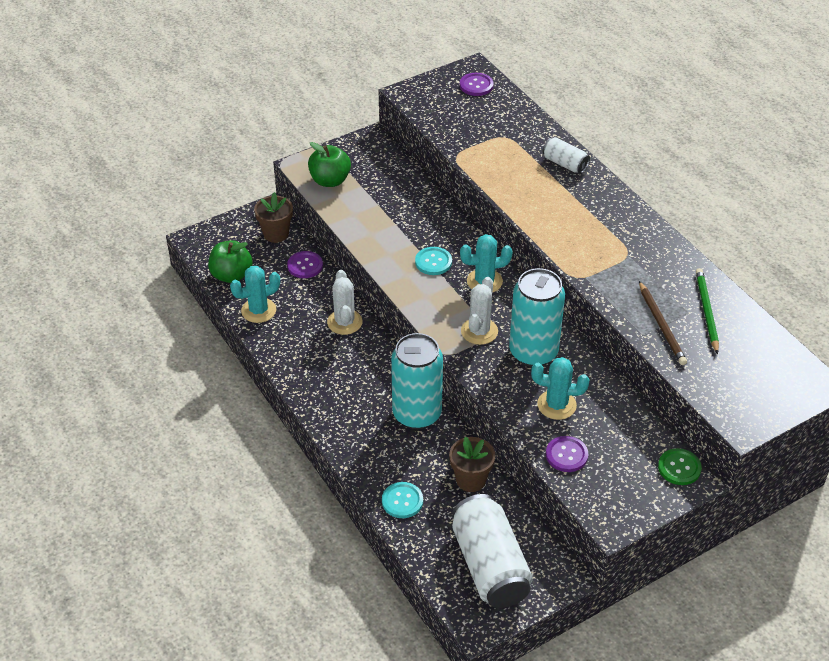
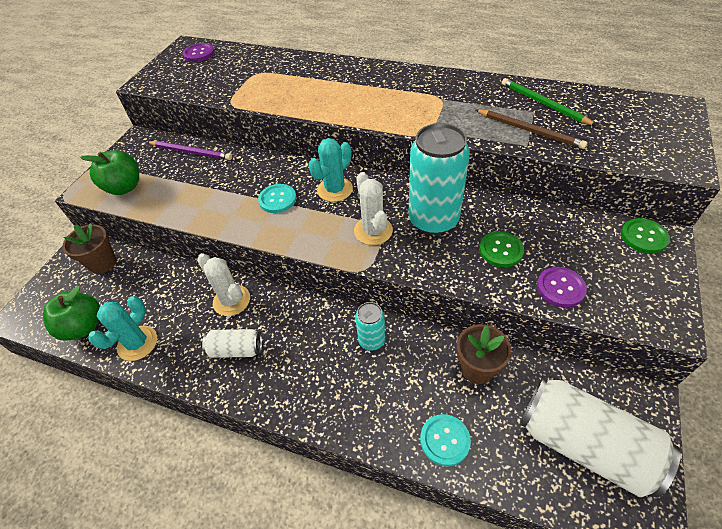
camera: 35 degrees left, 5 degrees up
(305, 266) = (153, 274): purple button -> none
(404, 177) = (190, 152): none -> purple pencil
(417, 414) = (371, 340): turquoise can -> turquoise can, size x0.51
(556, 405) = (501, 250): turquoise cactus -> green button
(564, 164) = (322, 68): white can -> white can (236, 349)

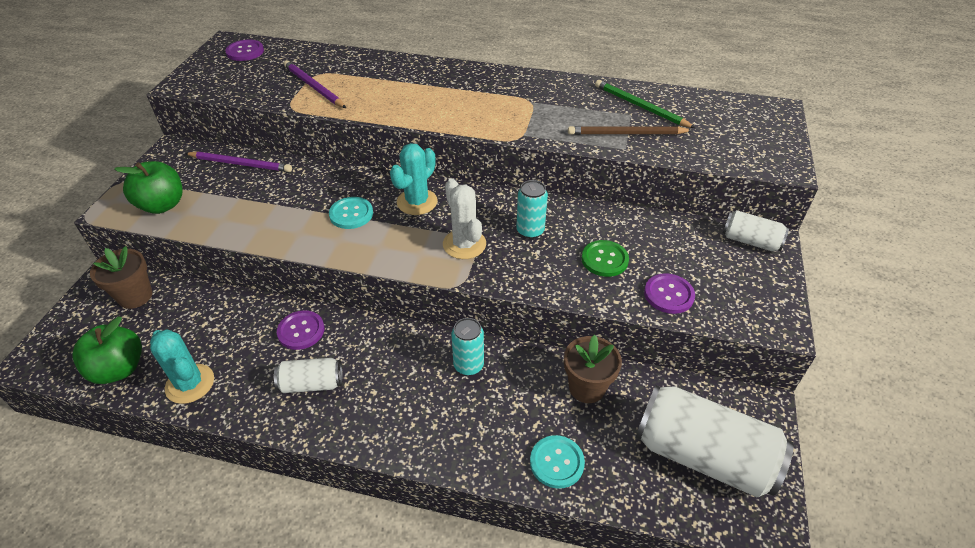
camera: 10 degrees left, 5 degrees down
(137, 343) = (190, 384): turquoise cactus -> turquoise cactus turned 60 degrees counterclockwise
(231, 300) = (301, 331): white cactus -> purple button
(252, 85) = (314, 87): none -> purple pencil
(433, 220) = (530, 231): turquoise can -> turquoise can, size x0.51
(529, 130) = (627, 134): brown pencil -> brown pencil turned 150 degrees clockwise
(643, 237) = (750, 241): green button -> white can

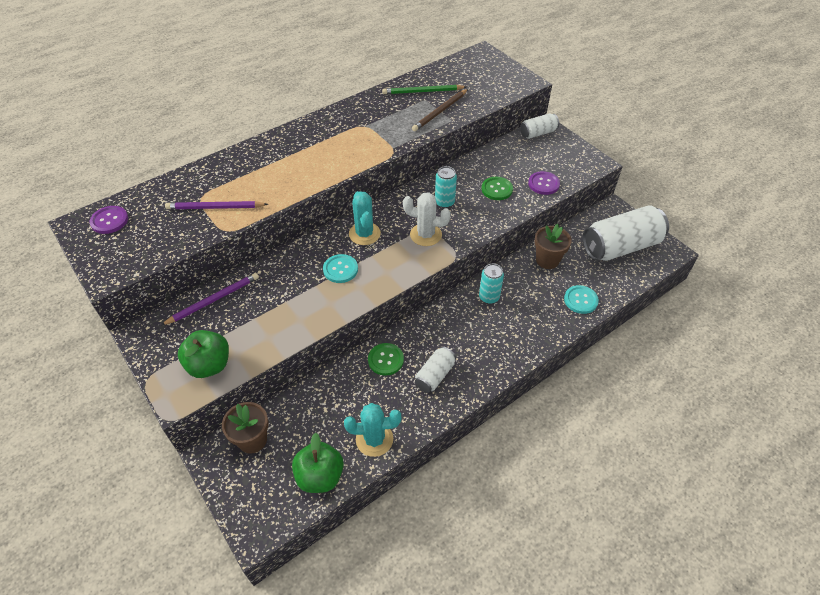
camera: 50 degrees left, 5 degrees up
(301, 331) = (385, 360): purple button -> green button

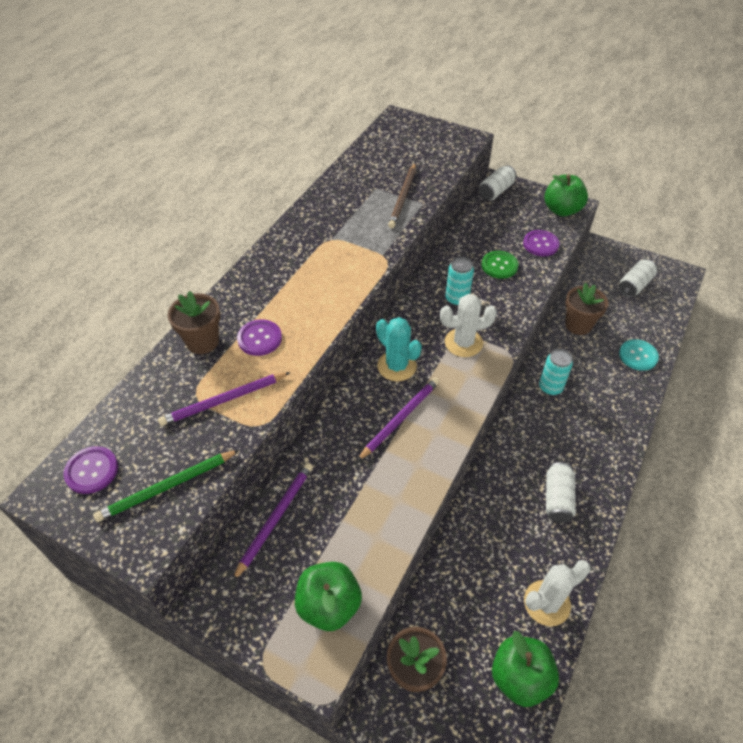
camera: 25 degrees left, 0 degrees up
(228, 166) = (202, 341): none -> brown flower pot
(266, 176) = (259, 338): none -> purple button
(340, 269) = (400, 419): turquoise button -> purple pencil
(374, 439) = (547, 603): turquoise cactus -> white cactus
(385, 360) = (495, 503): green button -> none
(423, 91) = (367, 180): green pencil -> green pencil (167, 487)
(582, 163) = (561, 210): none -> green apple
(620, 246) = (634, 285): white can -> white can, size x0.51

